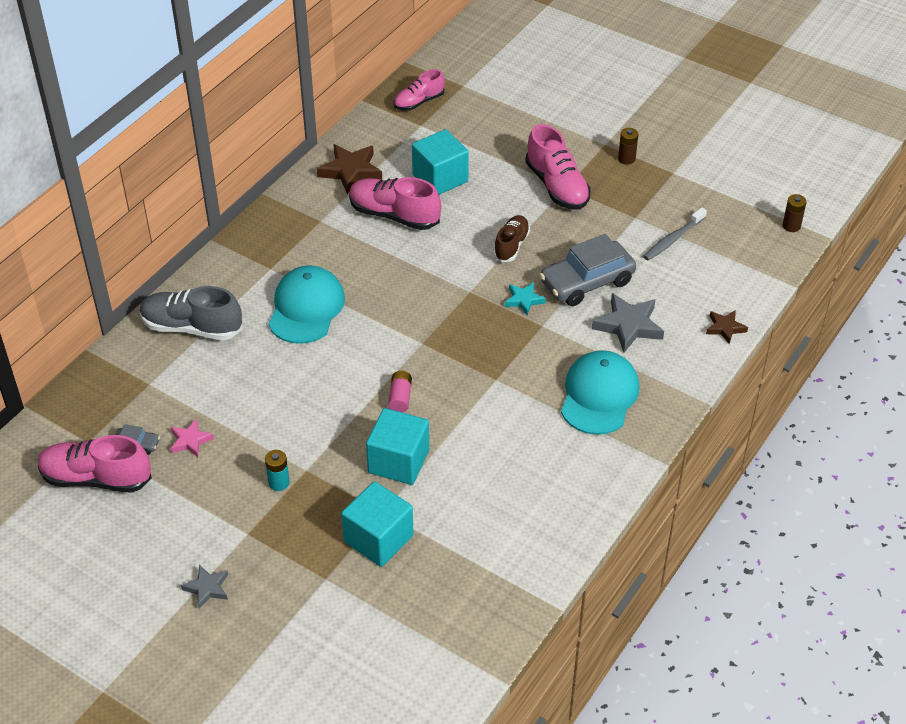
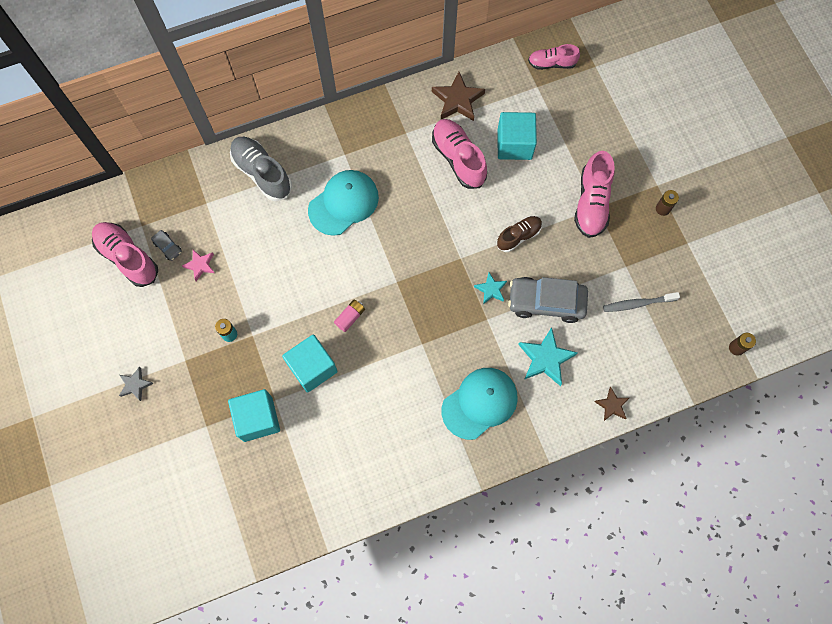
camera: 35 degrees right, 25 degrees up
(628, 326) = (545, 359): grey star -> turquoise star

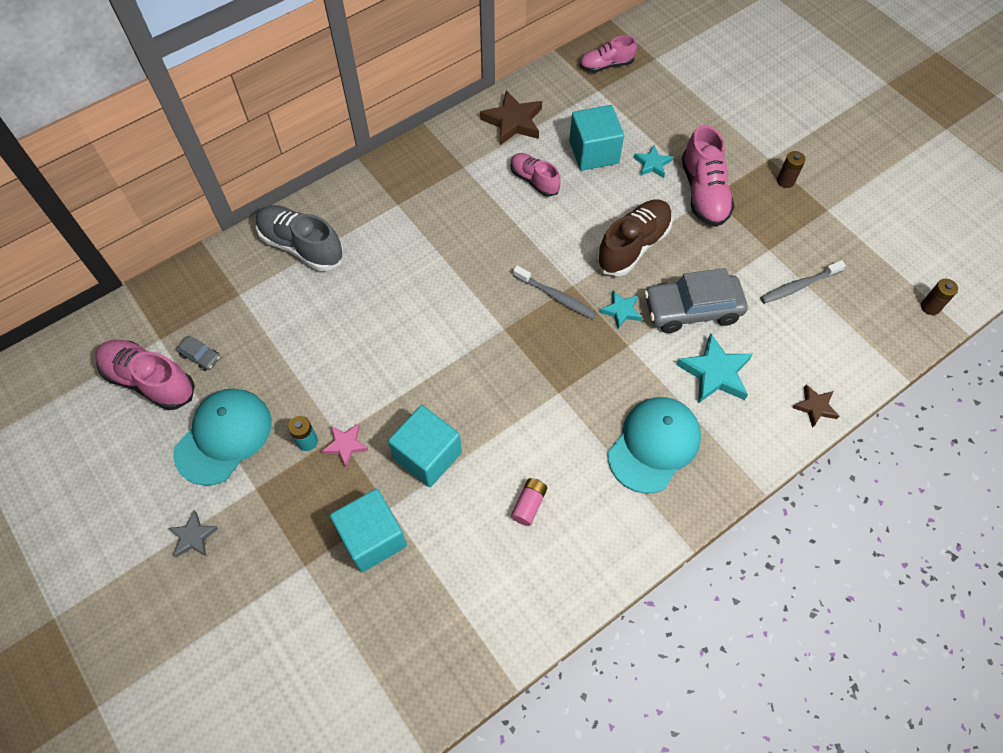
camera: 15 degrees left, 10 degrees down
(200, 265) = (248, 368): pink star -> pink star (346, 445)
(343, 203) = (412, 257): turquoise cap -> turquoise cap (224, 437)
(350, 317) = (458, 383): pink battery -> pink battery (529, 504)
(444, 265) = (556, 297): none -> grey toothbrush
(458, 158) = (534, 180): pink shoe -> pink shoe, size x0.63
(518, 236) = (633, 246): brown shoe -> brown shoe, size x1.59
(558, 167) = (652, 164): none -> turquoise star

